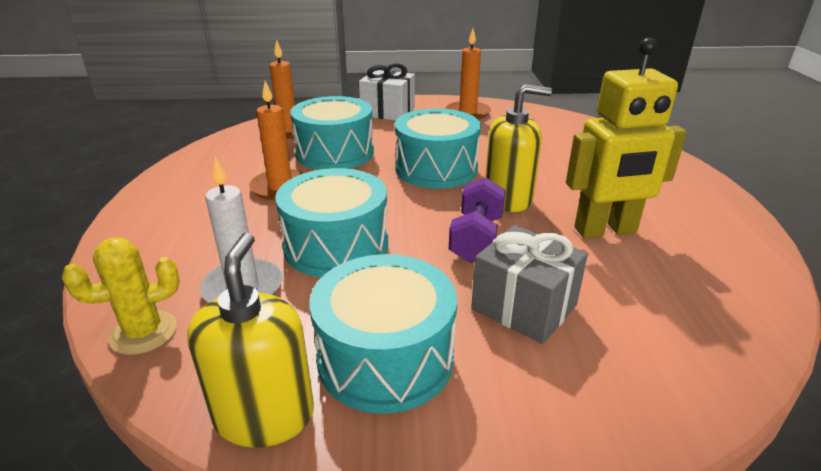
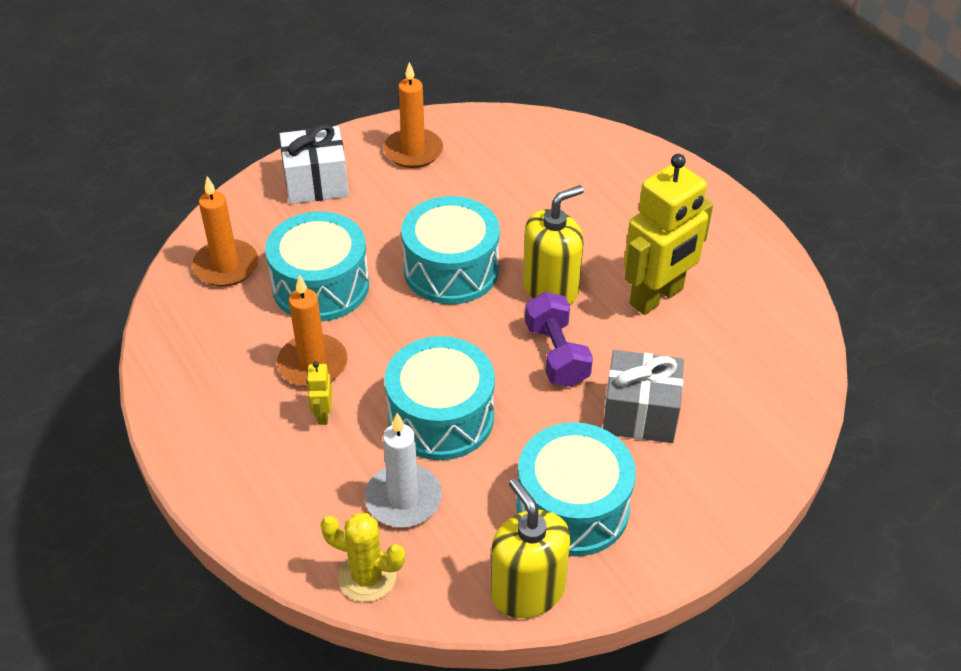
camera: 30 degrees left, 15 degrees up
(144, 333) = (367, 577): yellow cactus -> yellow cactus turned 75 degrees clockwise
(251, 215) = (322, 415): none -> yellow robot

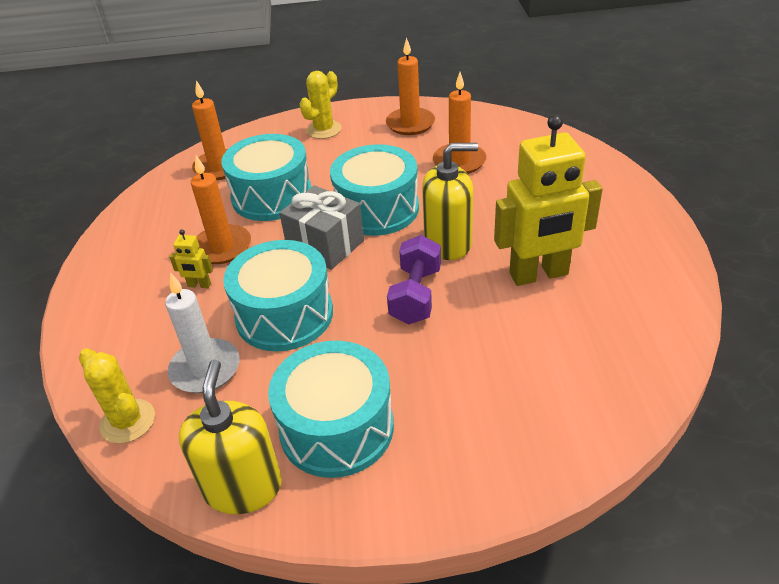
camera: 30 degrees right, 5 degrees down
(316, 183) = (324, 130): white gift -> yellow cactus
(322, 415) = (199, 285): yellow robot -> yellow robot turned 105 degrees counterclockwise
(500, 187) = (459, 161): none -> orange candle
(640, 414) = (456, 367): grey gift -> grey gift (325, 245)

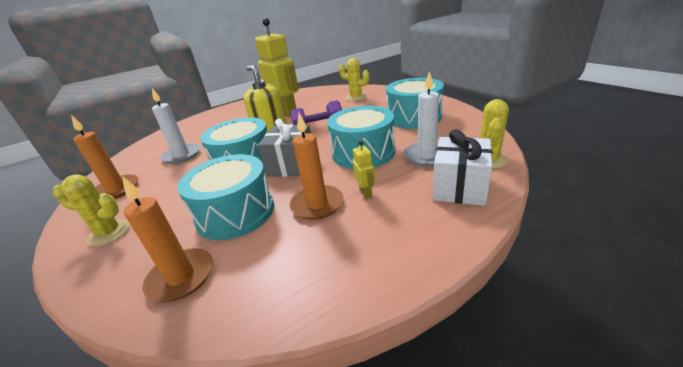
camera: 115 degrees left, 10 degrees down
(121, 358) = (459, 187): none -> white gift
(243, 487) = (466, 121): yellow soap dispenser -> none
(459, 161) = (182, 155): orange candle -> white candle
(538, 395) = (356, 97): none -> yellow cactus

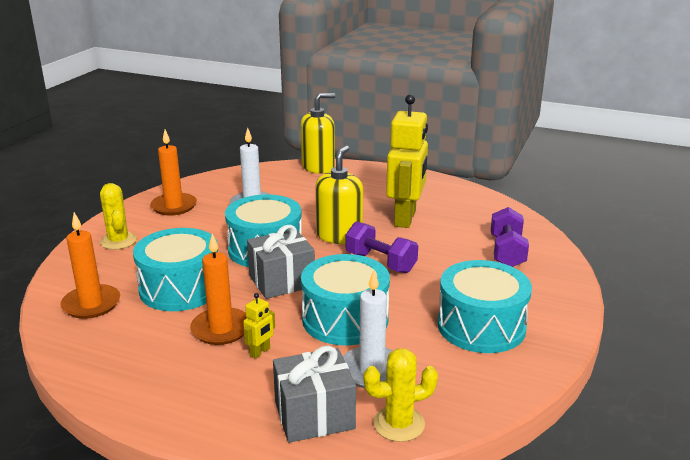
camera: 50 degrees right, 5 degrees down
(185, 124) = (318, 167): none -> yellow soap dispenser
(356, 97) = (507, 252): yellow cactus -> purple dumbbell
(459, 187) = (314, 415): white gift -> grey gift

